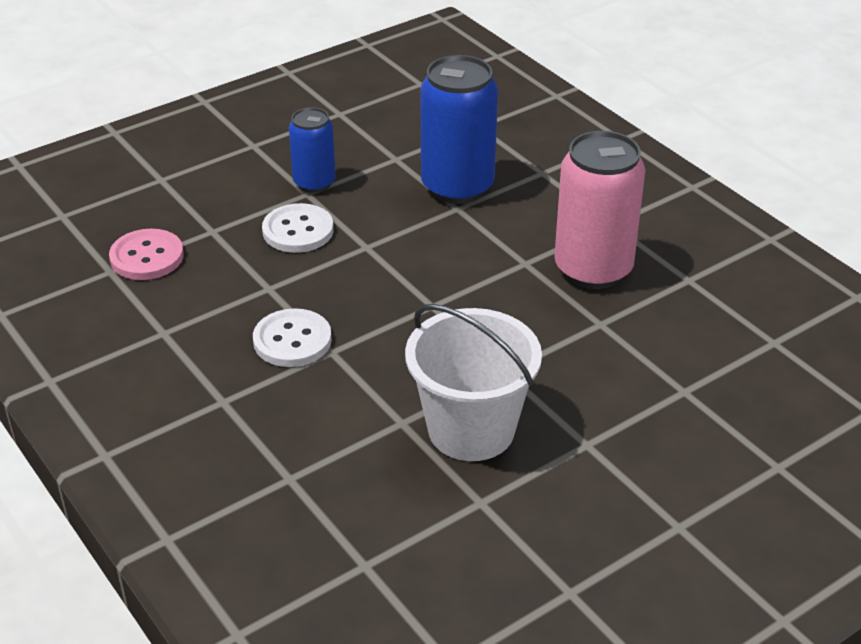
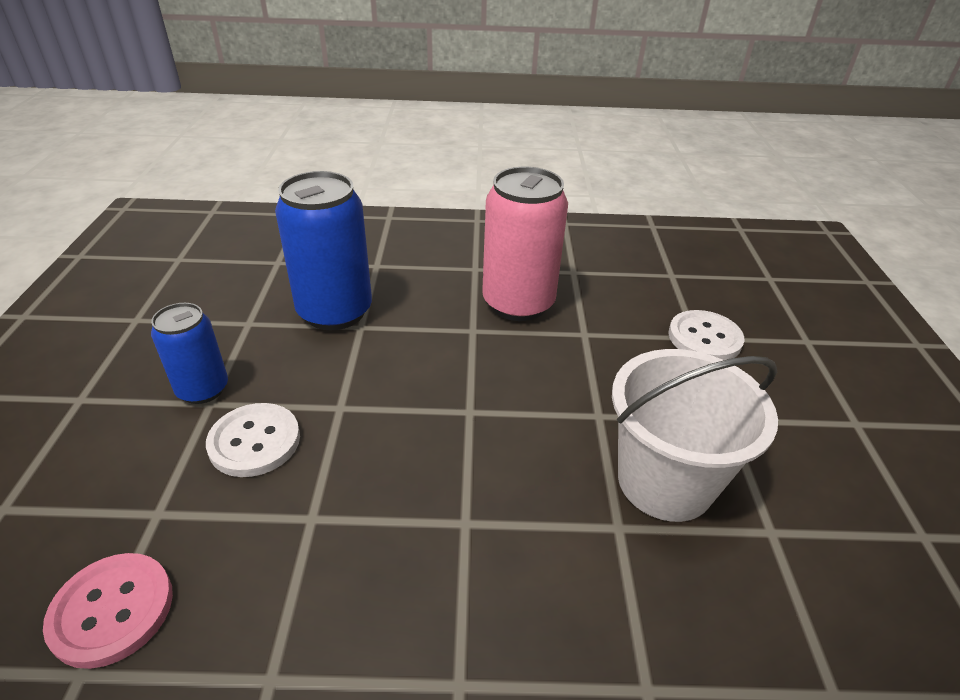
camera: 55 degrees left, 0 degrees up
(292, 340) = (417, 547): white button -> white button (704, 338)

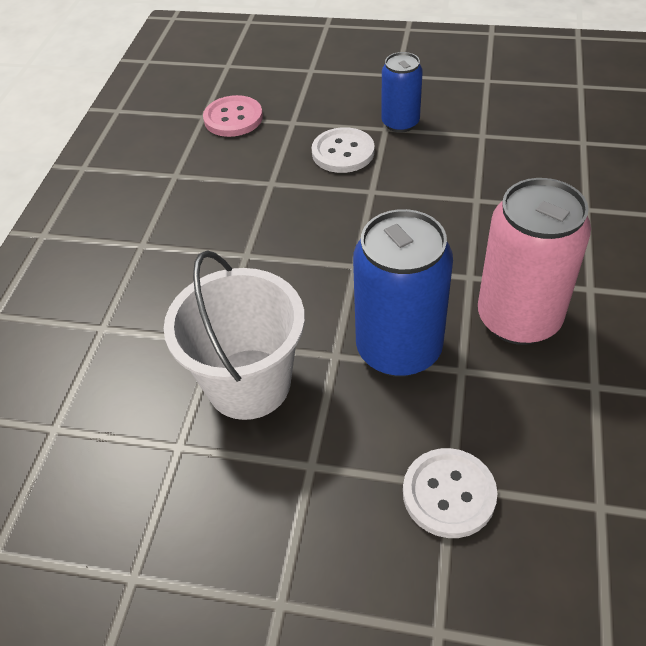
camera: 105 degrees right, 10 degrees up
(335, 312) = (499, 182): blue can -> blue can (399, 349)

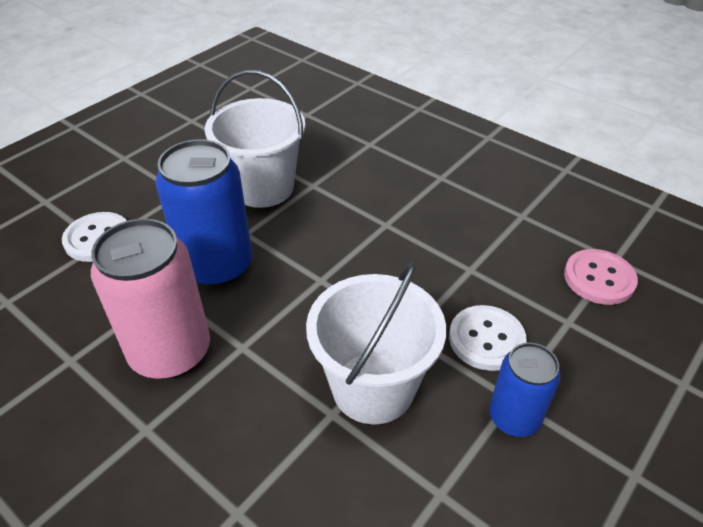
camera: 115 degrees right, 5 degrees down
(437, 189) = (373, 387): none -> white bucket

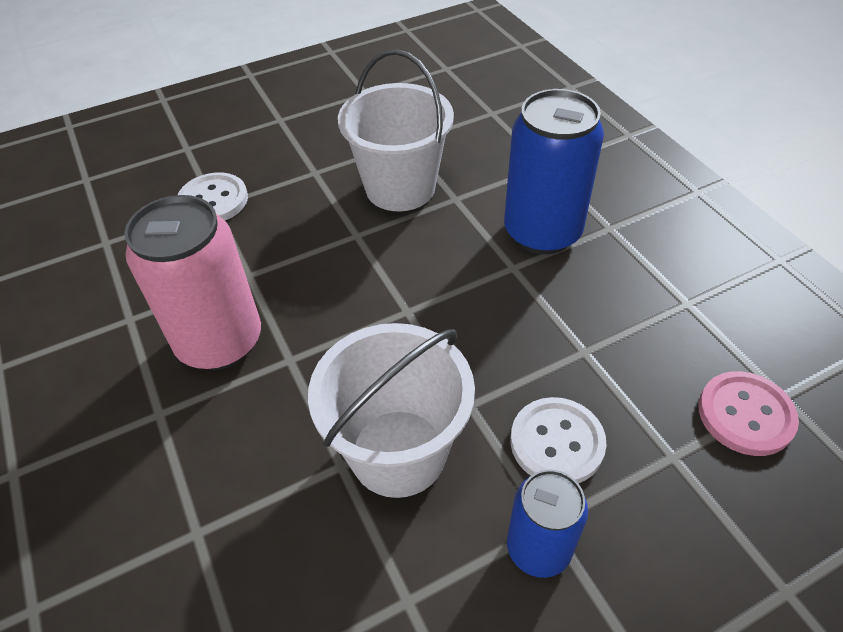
camera: 25 degrees right, 5 degrees up
(217, 266) = (309, 263): blue can -> blue can (542, 232)

